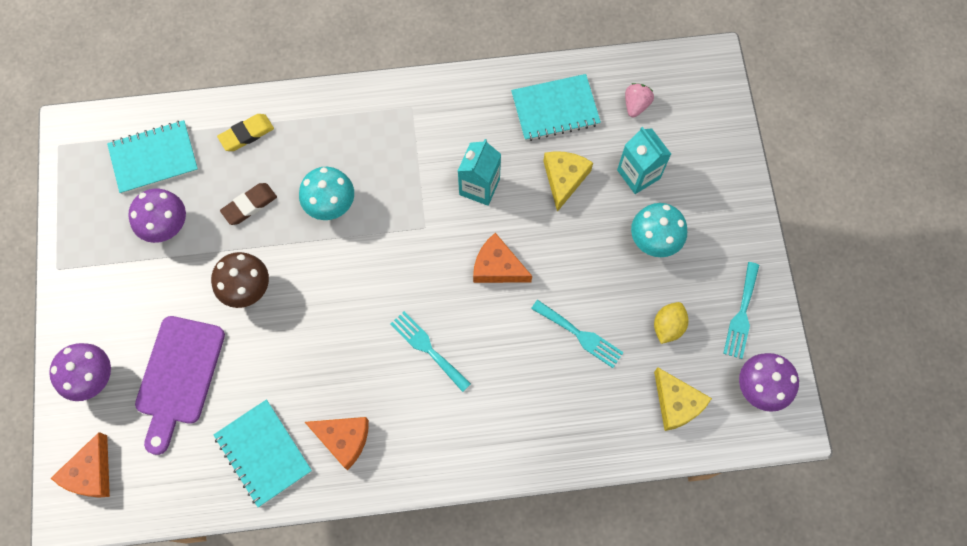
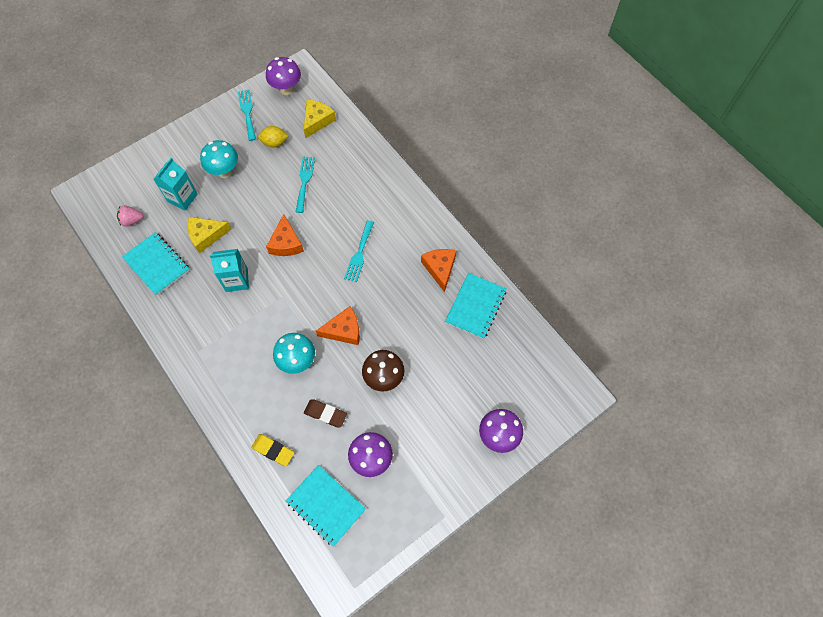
camera: 120 degrees left, 5 degrees down
(91, 473) = (552, 397): orange cheese -> orange cheese (344, 330)
(178, 376) = (463, 384): purple cutting board -> none
(741, 314) = (247, 112): turquoise fork -> turquoise fork turned 90 degrees counterclockwise

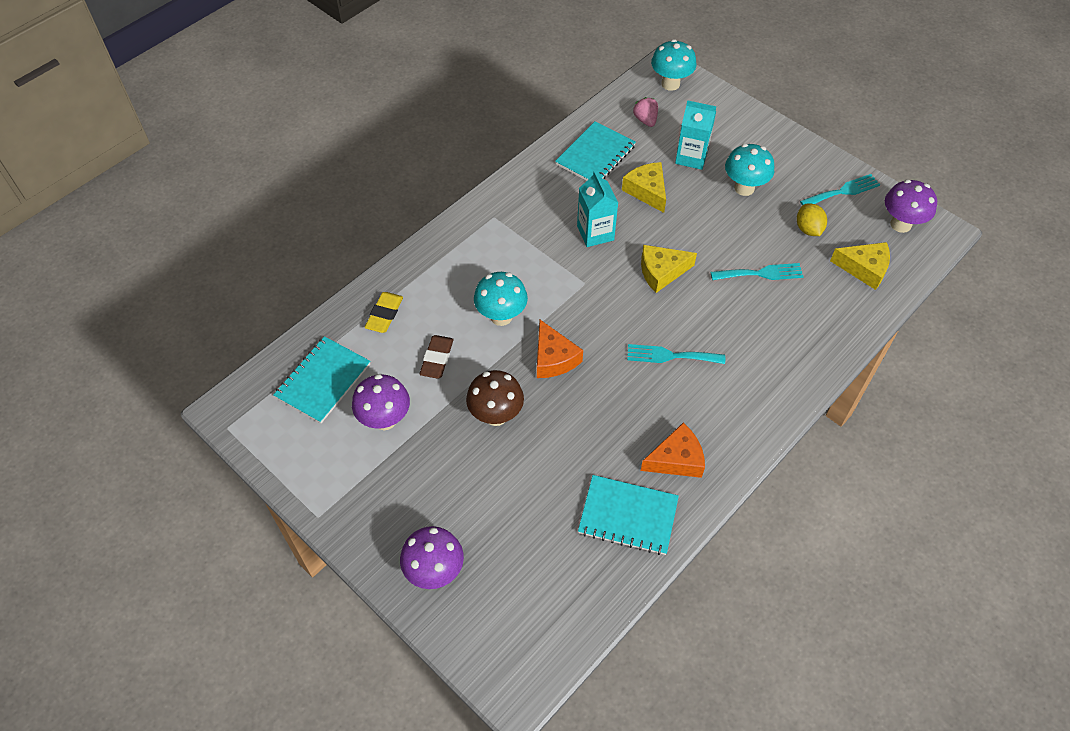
camera: 80 degrees right, 10 degrees down
(98, 194) = (670, 84): none -> turquoise mushroom
(286, 243) = (661, 272): orange cheese -> yellow cheese

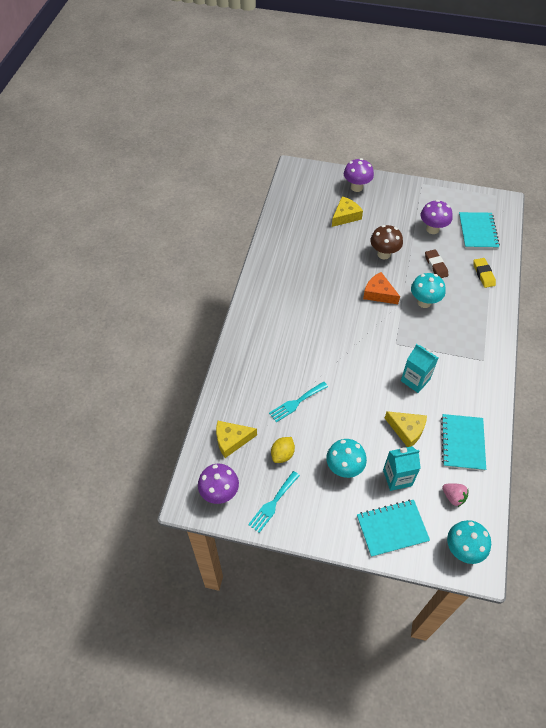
camera: 150 degrees right, 0 degrees up
(628, 516) = (290, 241): turquoise notebook -> turquoise notebook (392, 528)
(661, 272) = (357, 373): yellow cheese -> yellow cheese (345, 216)
(670, 356) = (318, 324): turquoise fork -> none
(676, 459) = (283, 274): orange cheese -> none
(808, 229) = (282, 454): yellow lemon -> yellow lemon turned 75 degrees clockwise

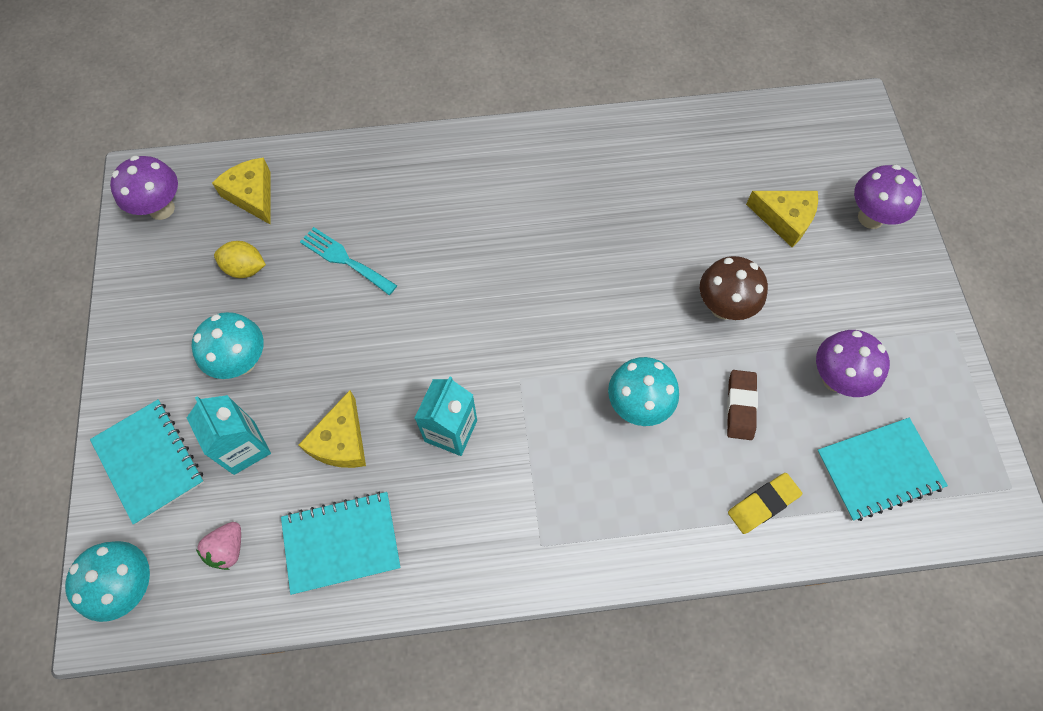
camera: 70 degrees right, 10 degrees up
(273, 503) = (159, 281): turquoise fork -> none
(378, 293) = (623, 322): orange cheese -> none
(436, 266) = (740, 406): brown eraser -> brown eraser turned 45 degrees counterclockwise

